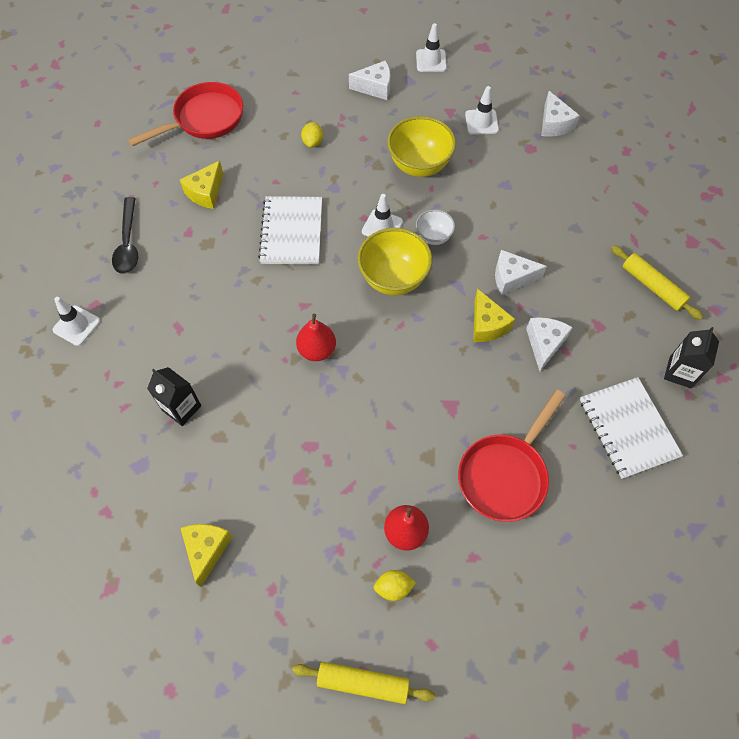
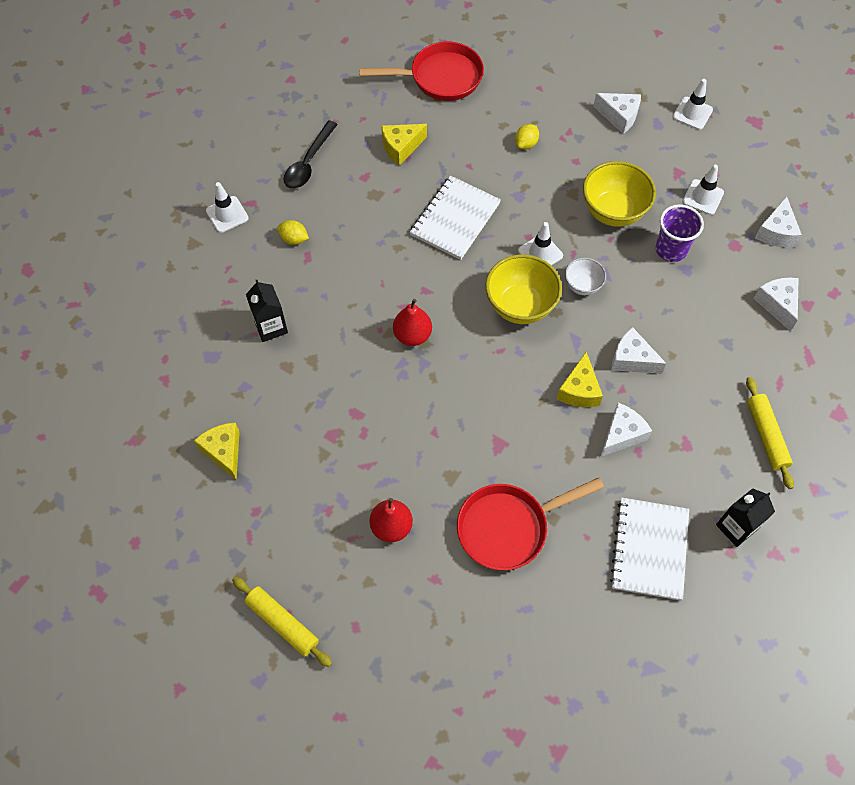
camera: 30 degrees right, 0 degrees up
(207, 550) = (224, 452): yellow cheese -> yellow cheese turned 60 degrees counterclockwise
(393, 587) = (353, 565): yellow lemon -> yellow lemon (294, 239)
(484, 174) = (671, 249): none -> purple cup
(592, 179) = (777, 304): none -> white cheese

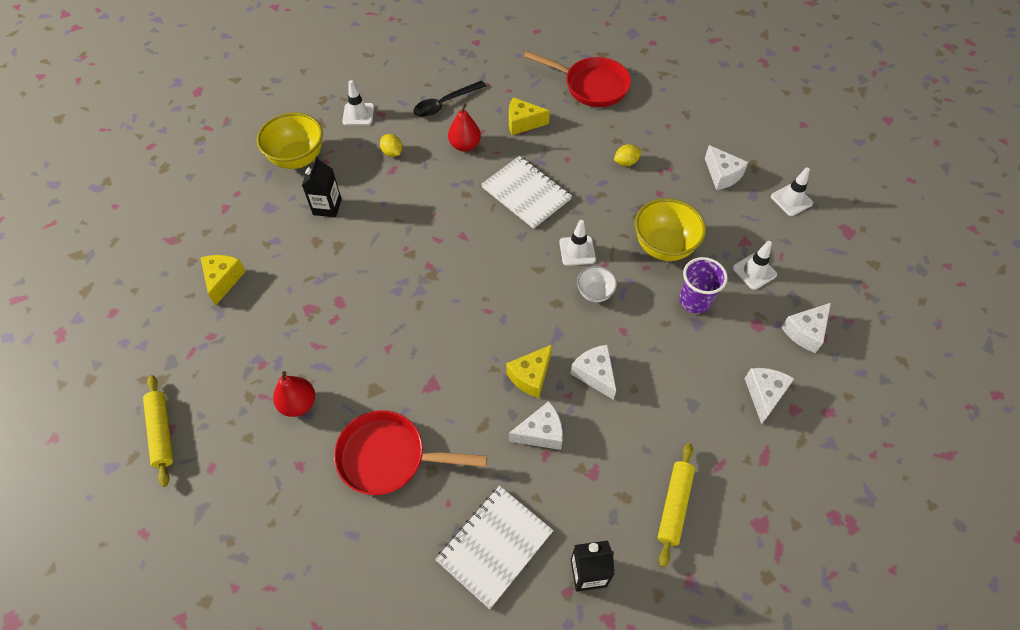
camera: 30 degrees right, 5 degrees down
(412, 335) = (427, 264): red pear -> red pear (465, 145)
(455, 219) = (526, 193): white notebook -> white notebook turned 75 degrees clockwise
(520, 306) = (530, 284): yellow bowl -> yellow bowl (297, 159)

